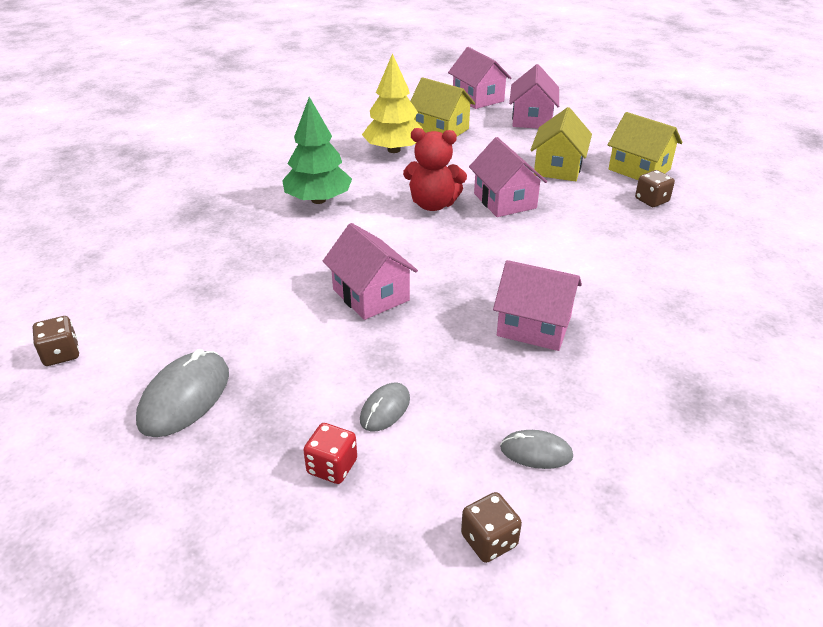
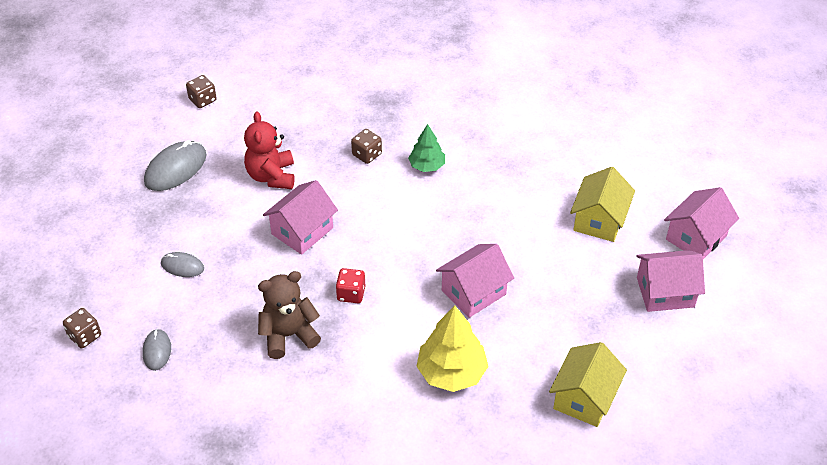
camera: 75 degrees right, 10 degrees up
(185, 397) = (175, 169): grey mouse -> grey mouse turned 60 degrees counterclockwise
(318, 200) = (426, 166): green tree -> green tree, size x0.61
(332, 467) = (130, 252): red dice -> red dice (351, 294)
(394, 150) = (539, 194): yellow tree -> yellow tree (451, 372)
(433, 204) = (447, 242): red teddy bear -> red teddy bear (271, 176)
(534, 326) = (288, 335): pink house -> brown teddy bear
(558, 167) = (558, 326): yellow house -> none
(651, 200) = (519, 410): brown dice -> brown dice (367, 154)

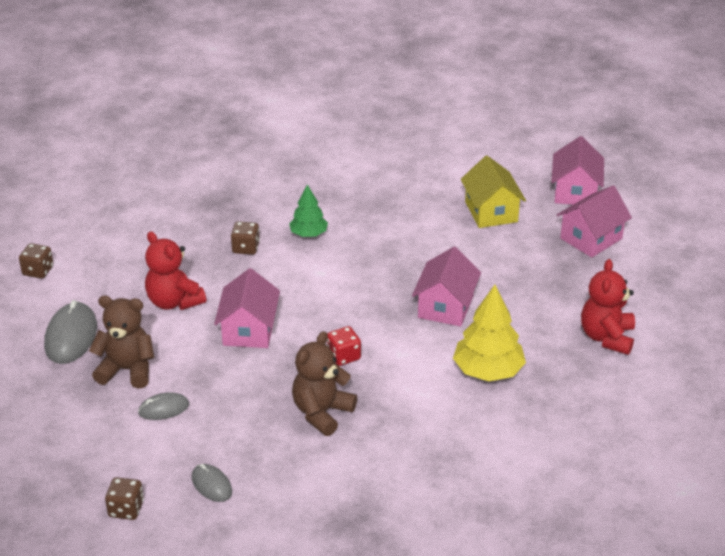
camera: 35 degrees left, 10 degrees down
(187, 219) = (127, 370): none -> brown teddy bear
(584, 398) = (607, 337): yellow house -> red teddy bear

